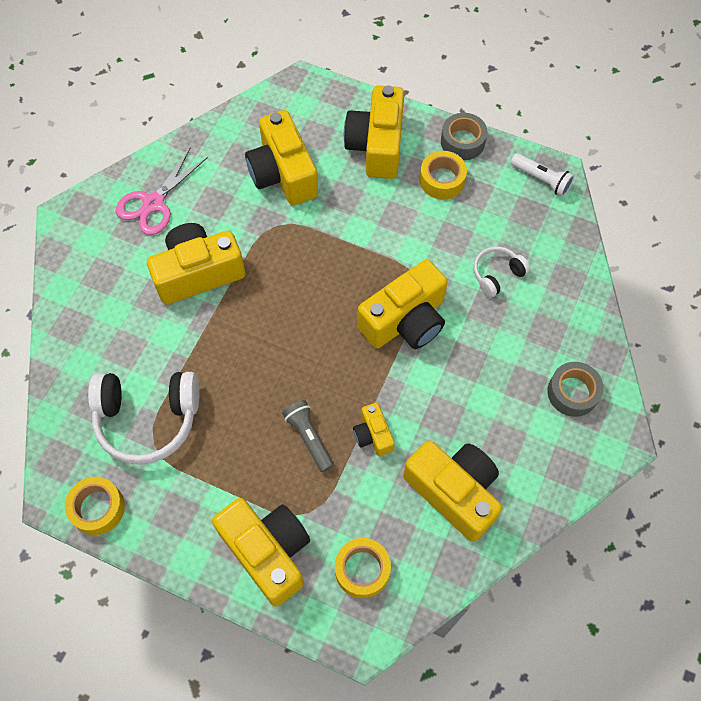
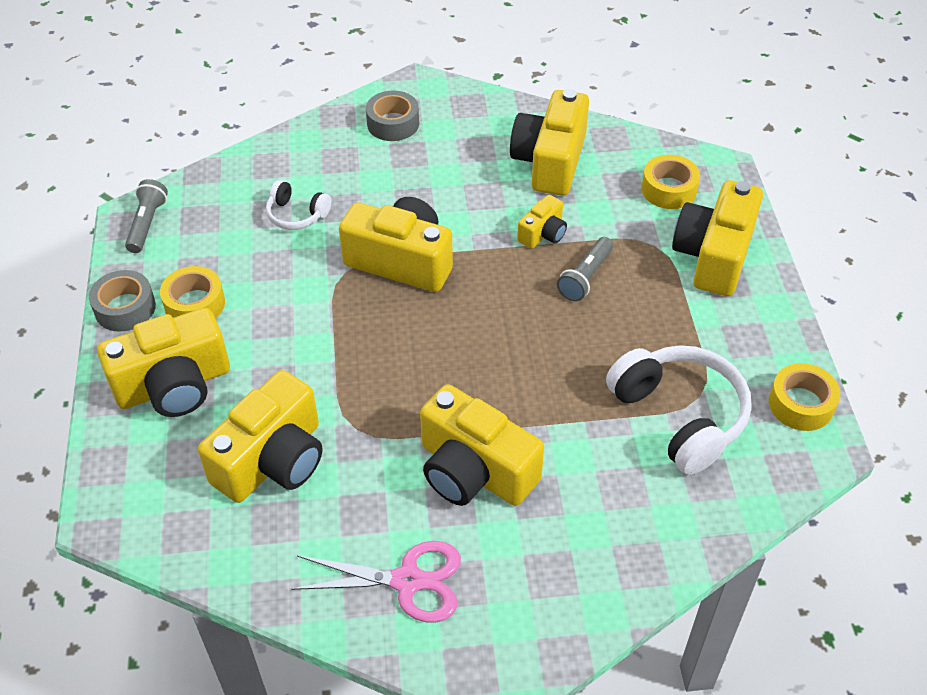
camera: 120 degrees left, 15 degrees down
(541, 180) = (147, 224): white flashlight -> grey flashlight

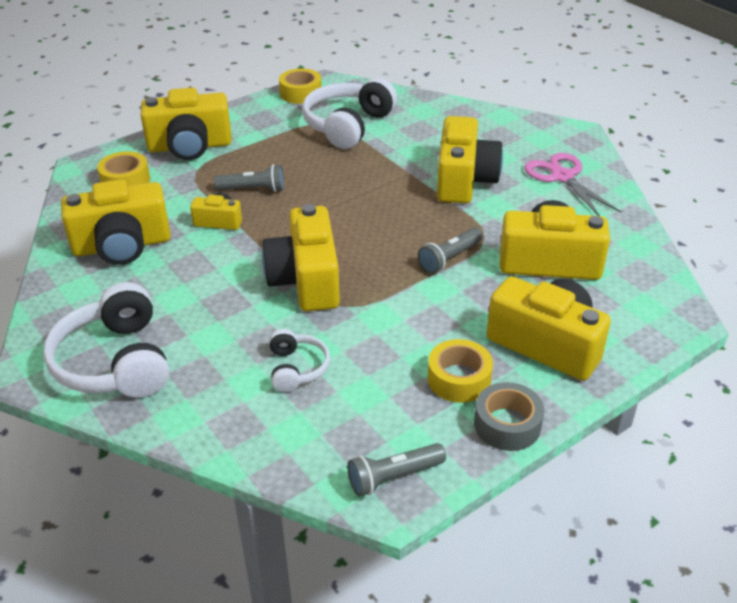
camera: 120 degrees left, 10 degrees down
(346, 379) = (449, 258): none -> grey flashlight
(393, 123) = (115, 362): grey tape -> white headphones

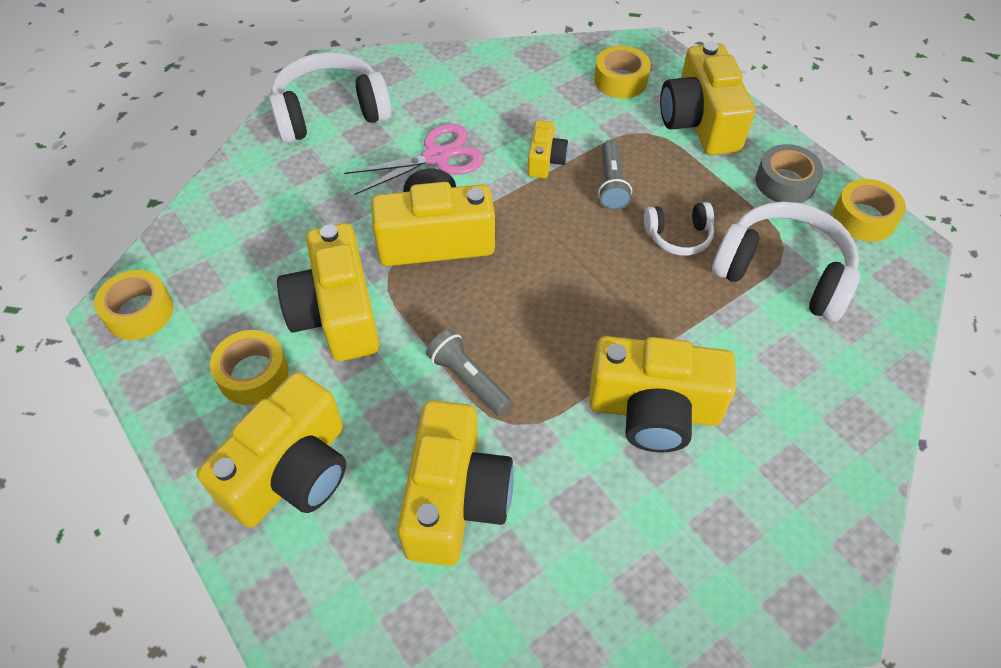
camera: 90 degrees right, 15 degrees up
(122, 245) = (502, 94): yellow camera -> yellow camera (337, 313)
(297, 368) = (297, 237): white headphones -> white headphones (678, 236)
(393, 477) = (139, 312): grey flashlight -> yellow tape
(507, 424) = (176, 413): grey tape -> grey tape (785, 182)
(562, 177) = (677, 553): pink scissors -> pink scissors (436, 157)

